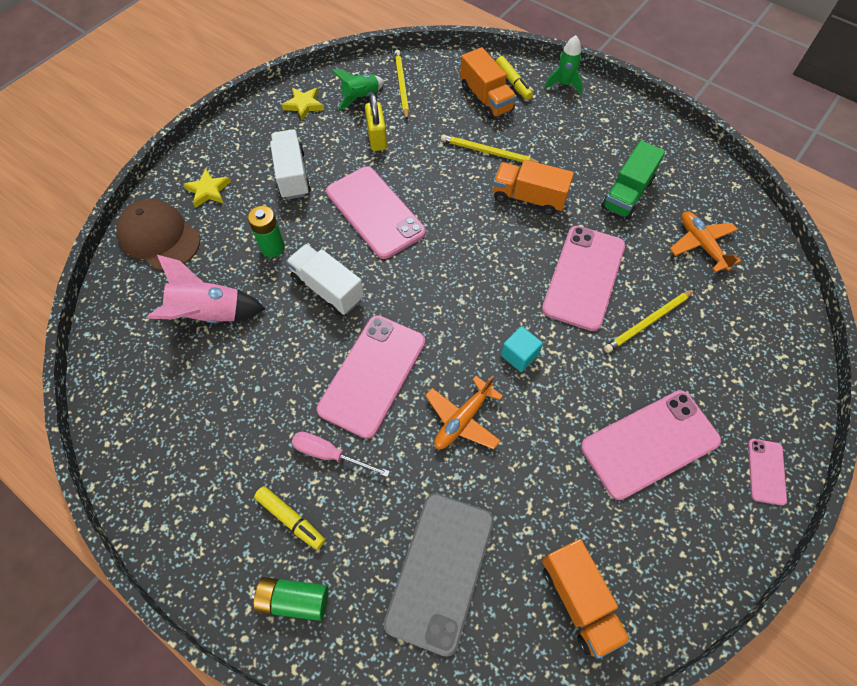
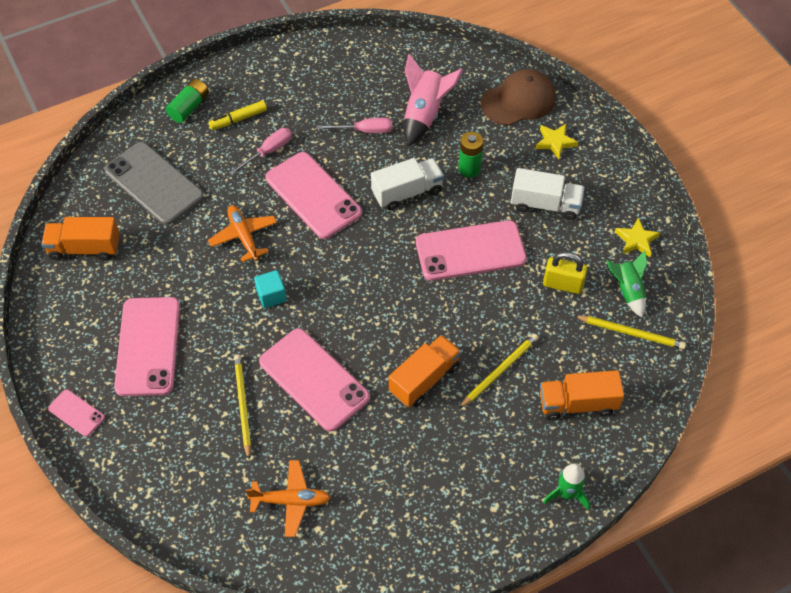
camera: 115 degrees right, 5 degrees down
(256, 364) = (364, 131): none -> pink screwdriver
(513, 82) = (591, 442): yellow marker -> none
(627, 194) = (384, 469): green truck -> none

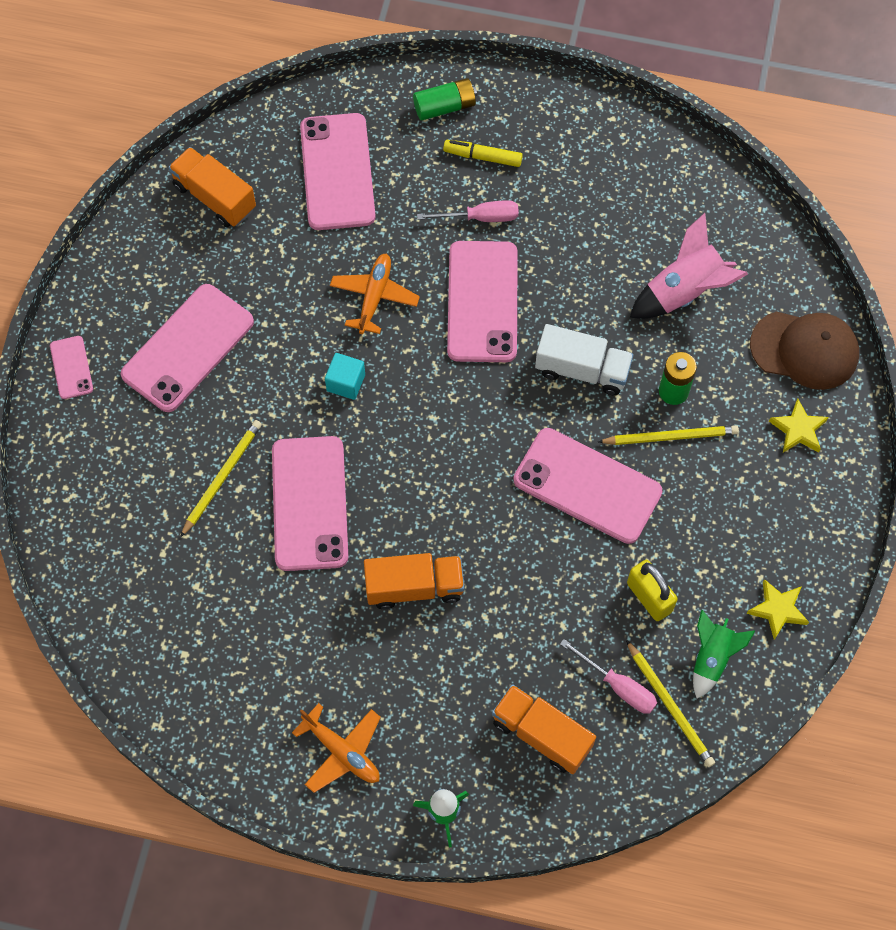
camera: 40 degrees right, 10 degrees up
(154, 183) = (337, 172): grey phone -> pink phone
(291, 501) = (184, 608): orange plane -> orange plane (342, 751)
(364, 131) = (601, 265): pink screwdriver -> pink screwdriver (618, 686)
(499, 371) = (496, 638): yellow pencil -> yellow pencil (670, 437)
(545, 205) = (717, 494): white truck -> none

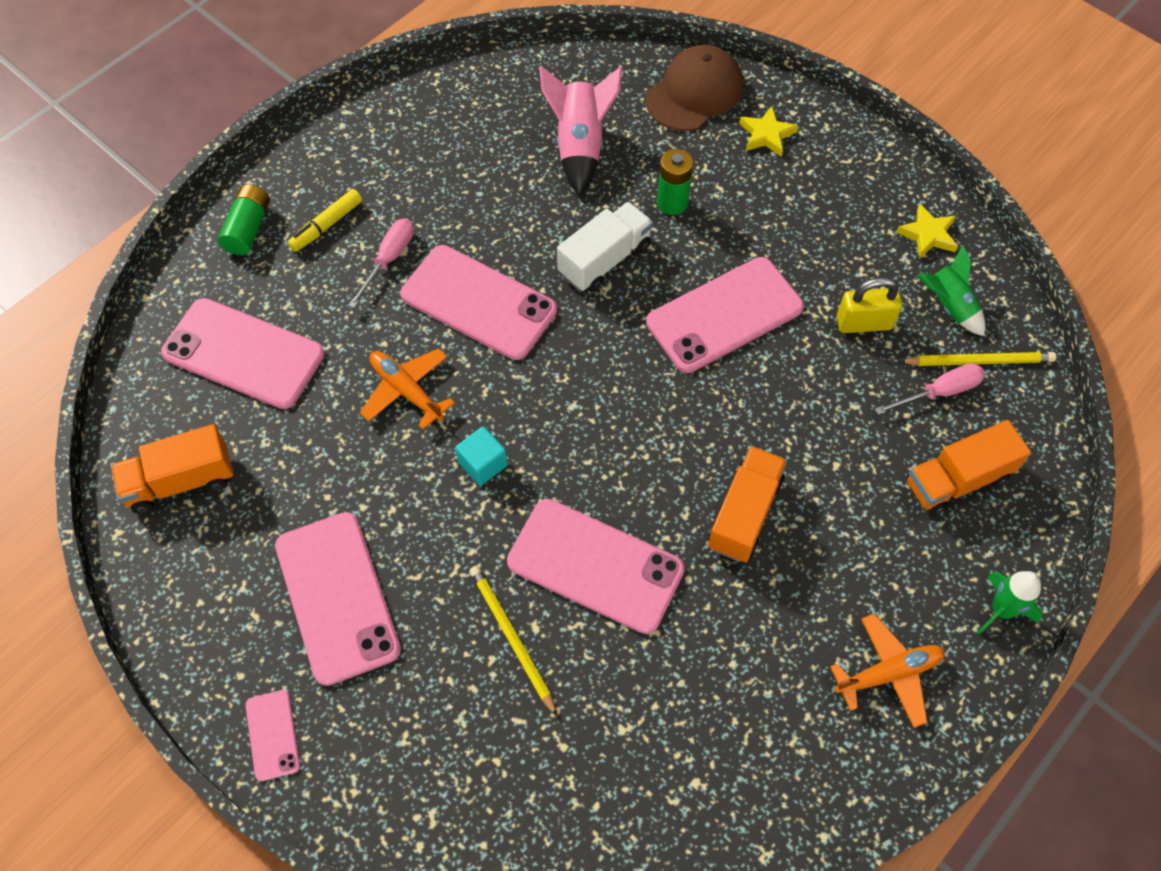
camera: 60 degrees left, 5 degrees down
(71, 367) = (273, 735): pink phone -> pink phone turned 60 degrees clockwise
(670, 437) = (715, 227): yellow pencil -> none

